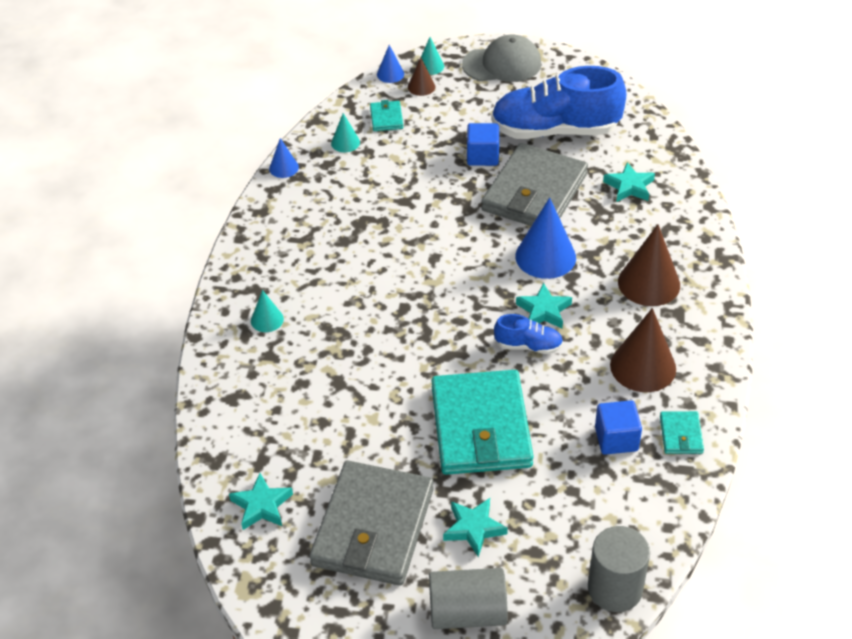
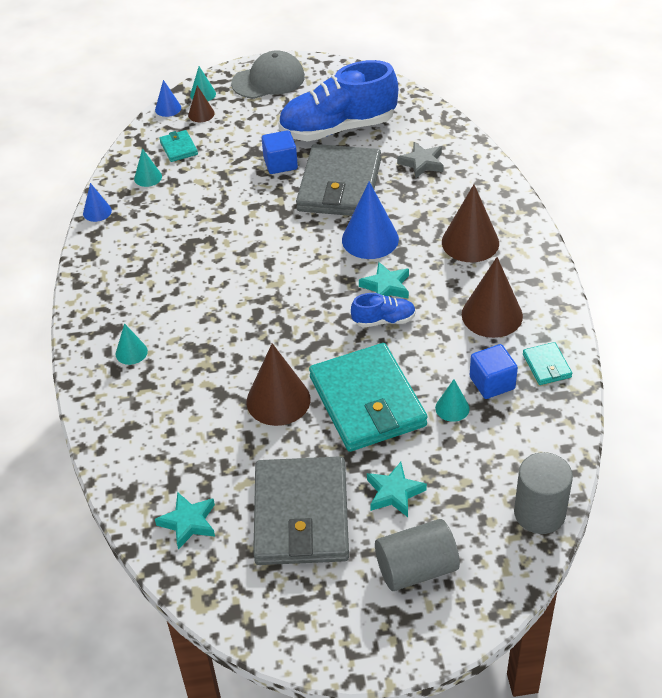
camera: 15 degrees left, 0 degrees up
(392, 403) = (278, 400): none -> brown cone
(565, 455) = (452, 408): none -> turquoise cone
(629, 186) = (422, 163): turquoise star -> grey star

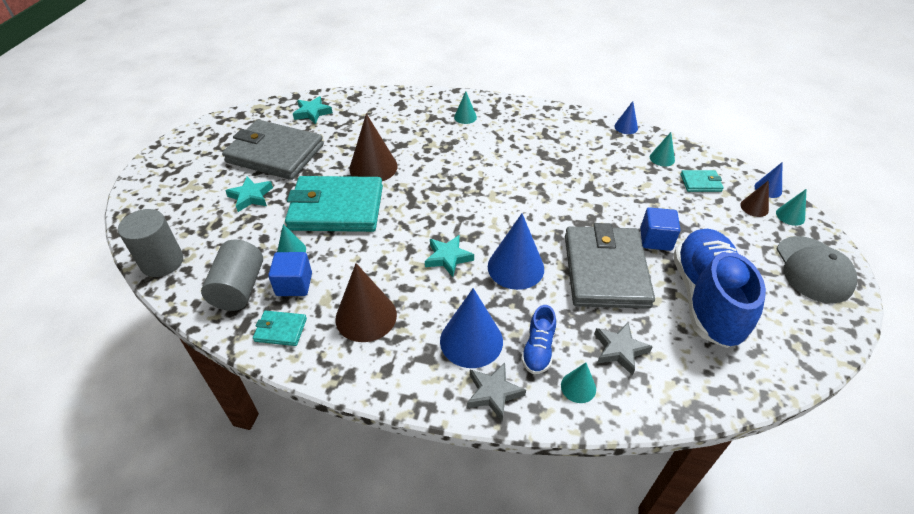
camera: 110 degrees right, 0 degrees up
(339, 185) = (605, 270): grey wallet -> grey wallet turned 60 degrees clockwise
(384, 320) = (410, 243): blue shoe -> blue shoe (538, 350)
(416, 569) = (189, 188): grey cylinder -> grey cylinder (239, 288)
(470, 242) = (471, 340): brown cone -> blue cone
(471, 176) = (578, 387): none -> turquoise cone
(509, 216) = (493, 393): none -> grey star

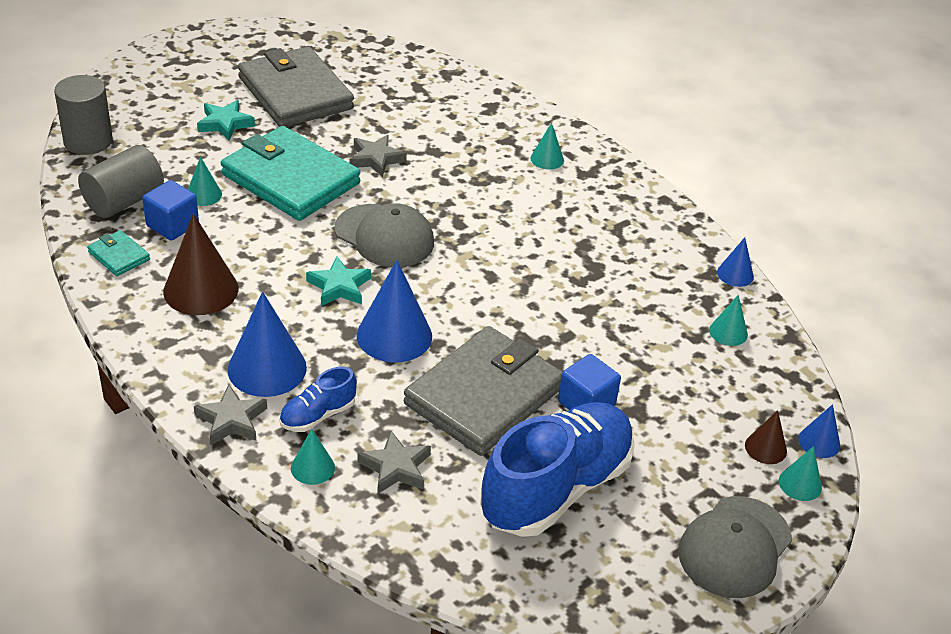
camera: 35 degrees right, 5 degrees down
(312, 113) = (382, 69): turquoise star -> none
(373, 167) = (376, 159): brown cone -> grey star
(435, 210) = (384, 236): none -> grey cap
(700, 183) = (737, 384): turquoise wallet -> none

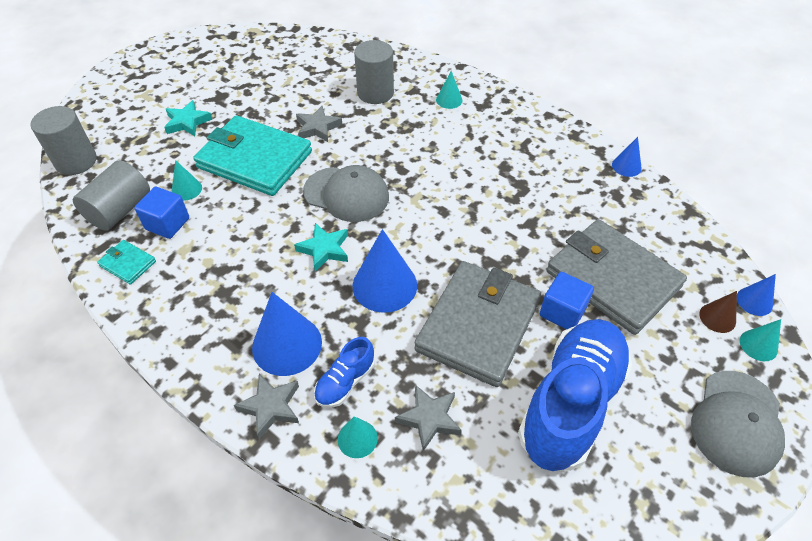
camera: 10 degrees left, 10 degrees up
(201, 290) = (208, 280): brown cone -> none
(295, 93) = (237, 84): grey wallet -> grey wallet (612, 279)
(459, 134) = (375, 93): none -> grey cylinder
(728, 332) = (643, 218): turquoise cone -> none

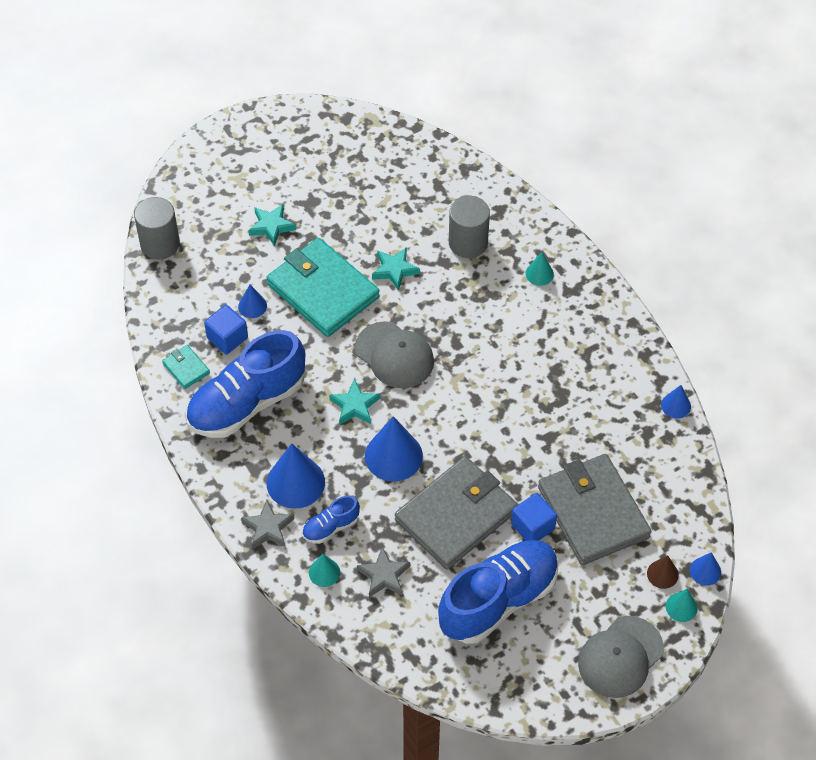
camera: 20 degrees right, 5 degrees up
(120, 210) = (189, 311): grey cylinder -> none
(186, 189) = (252, 306): turquoise cone -> blue cone
(206, 279) = (247, 403): none -> blue shoe
(318, 127) = (394, 270): grey star -> turquoise star

